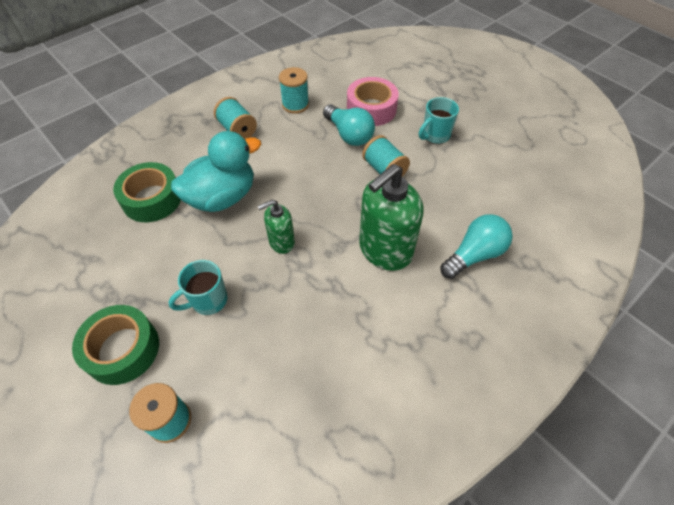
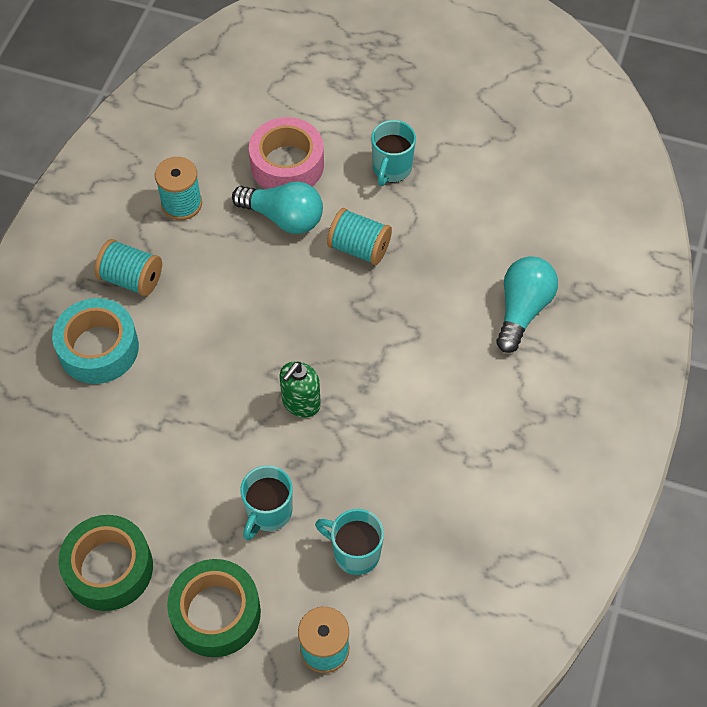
camera: 30 degrees left, 5 degrees up
(152, 199) = (98, 429): green tape -> green tape (109, 568)
(189, 156) = (98, 348): none -> turquoise tape
(222, 197) = (186, 383): turquoise duck -> none
(243, 360) = (355, 552): none -> turquoise mug
(385, 250) = (423, 353): green soap dispenser -> none

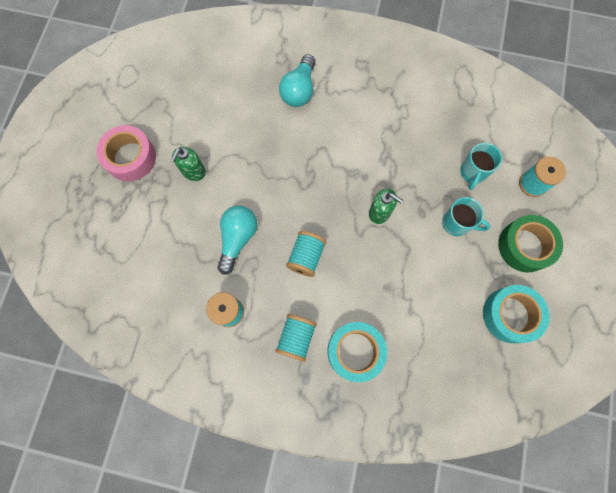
camera: 95 degrees left, 15 degrees up
(109, 568) = (510, 315): green tape -> turquoise tape
(287, 164) = (191, 241): pink tape -> pink tape (130, 157)
(359, 248) = (260, 187): turquoise spool -> turquoise spool (306, 257)
(391, 169) = (193, 172): turquoise mug -> green soap dispenser
(522, 310) = (299, 90): turquoise light bulb -> turquoise light bulb turned 90 degrees counterclockwise

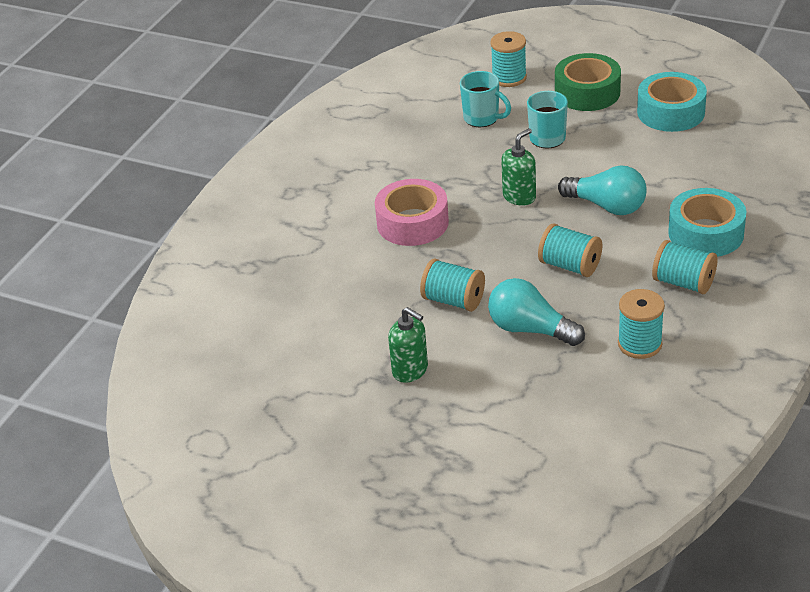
camera: 75 degrees left, 35 degrees down
(130, 157) = (364, 443): pink tape -> pink tape (412, 223)
(262, 186) = (453, 300): none -> turquoise spool
(299, 90) = (309, 253): turquoise light bulb -> turquoise light bulb (607, 206)

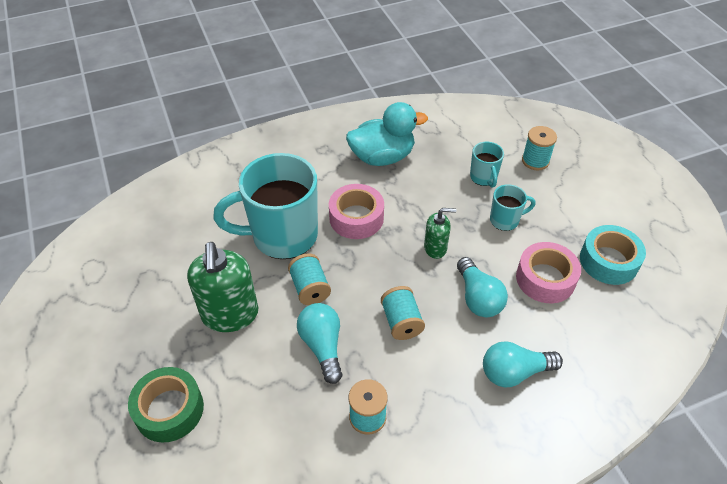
camera: 40 degrees right, 10 degrees up
(362, 161) = (382, 157): none -> turquoise duck
(363, 283) = (282, 236): none -> turquoise mug
(410, 370) = (230, 315): green soap dispenser -> green soap dispenser, size x1.84
(587, 92) = (571, 206): green tape -> green tape (169, 409)
(640, 157) = (545, 279): none -> pink tape
(683, 282) = (452, 397): turquoise spool -> none
(706, 233) = (514, 372): turquoise tape -> turquoise light bulb

